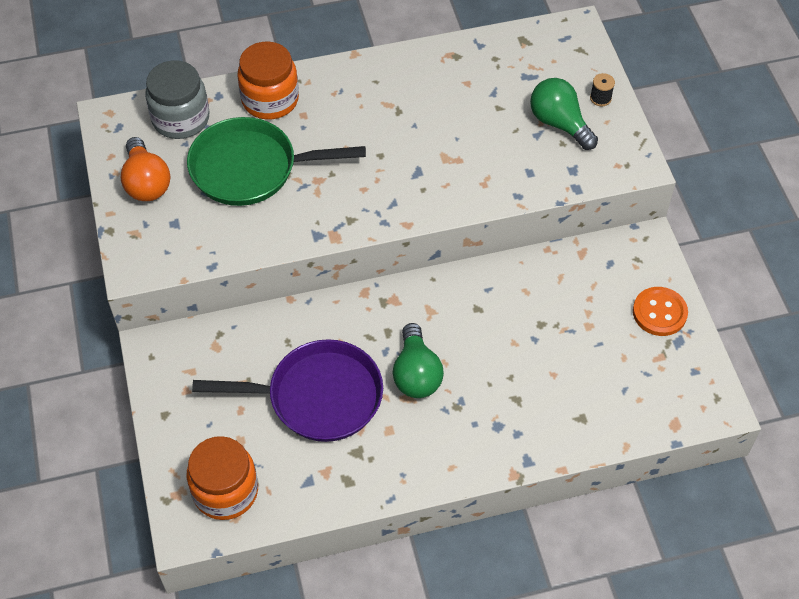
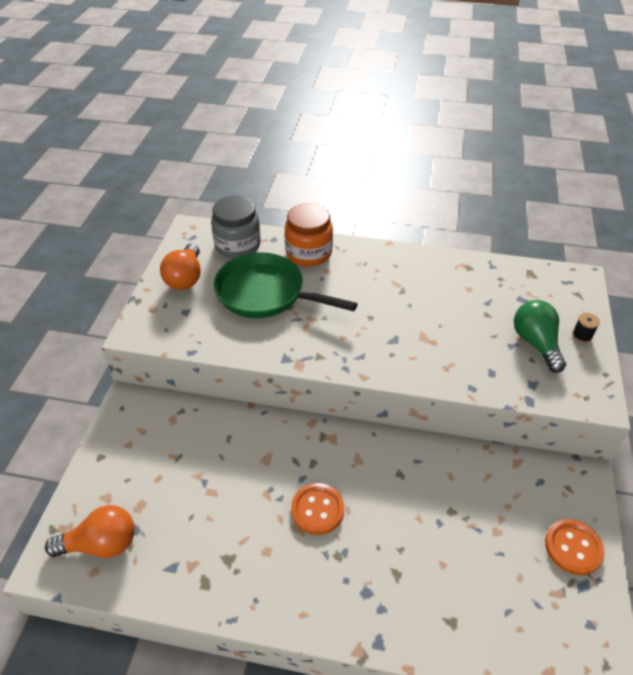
camera: 25 degrees right, 10 degrees down
(225, 491) = (101, 544): orange jar -> orange light bulb
(317, 396) = (224, 494): purple pan -> none
(416, 374) = (317, 509): green light bulb -> orange button

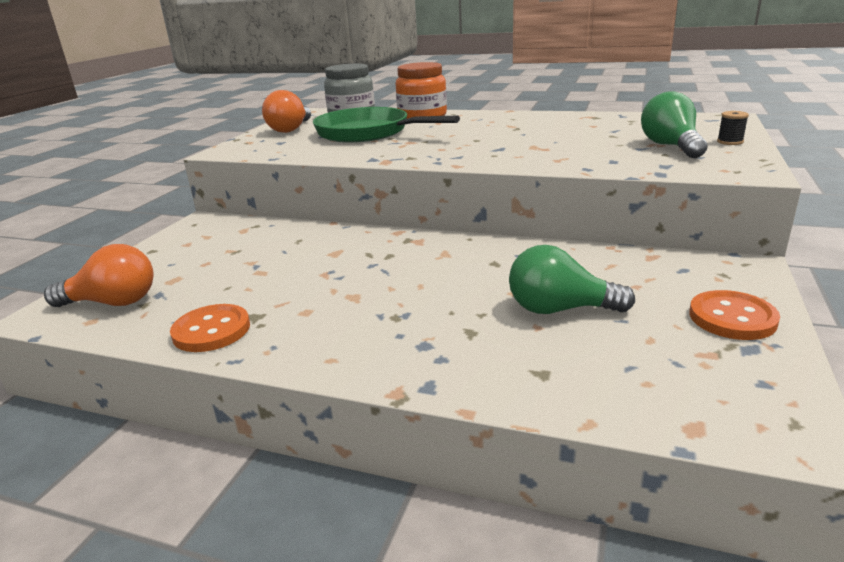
camera: 10 degrees right, 20 degrees down
(317, 509) = (382, 284): orange button -> orange button (211, 330)
(456, 541) = (559, 309): none -> green light bulb

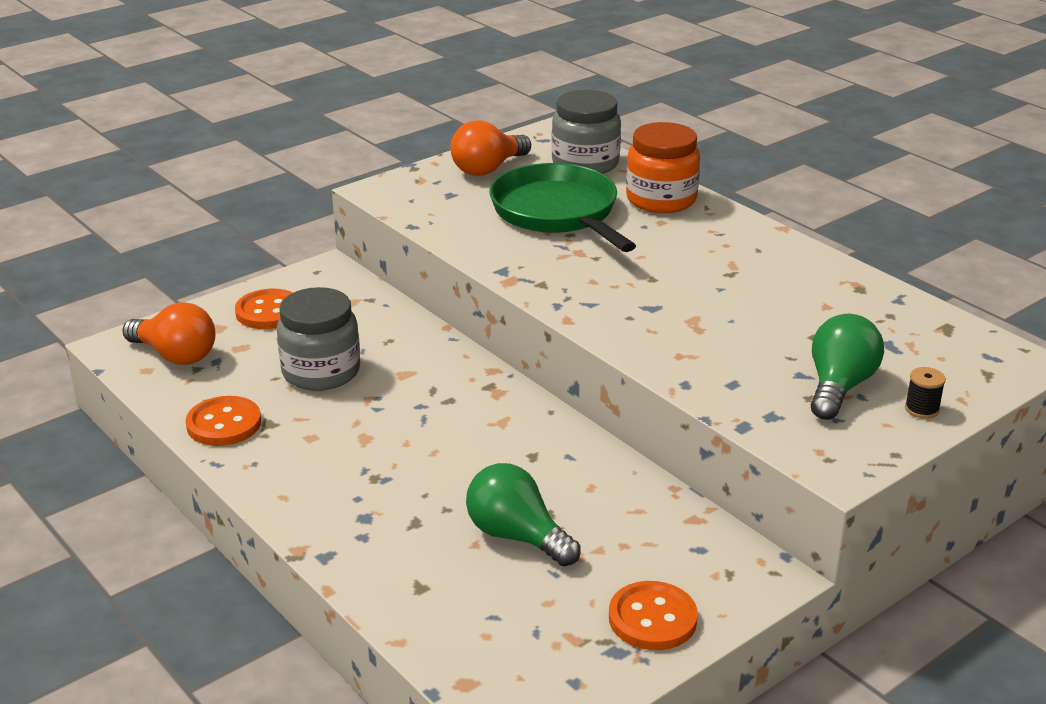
camera: 30 degrees right, 5 degrees up
(177, 254) = (268, 312): none -> orange button
(264, 272) = (321, 372): none -> grey jar

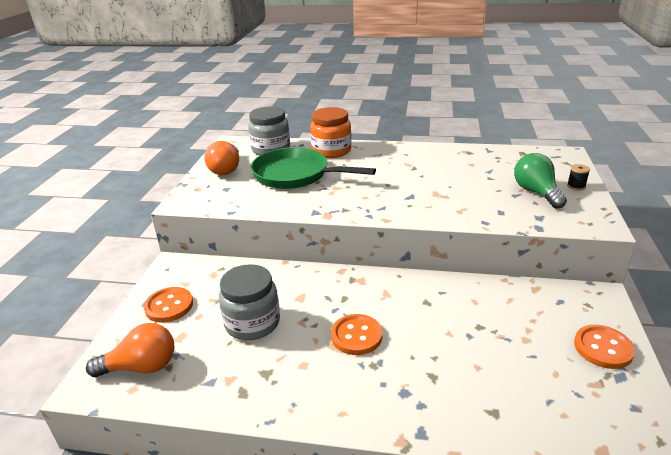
camera: 40 degrees left, 0 degrees up
(224, 424) = (238, 391): orange button -> orange button (356, 336)
(517, 536) = (487, 348): green light bulb -> none

